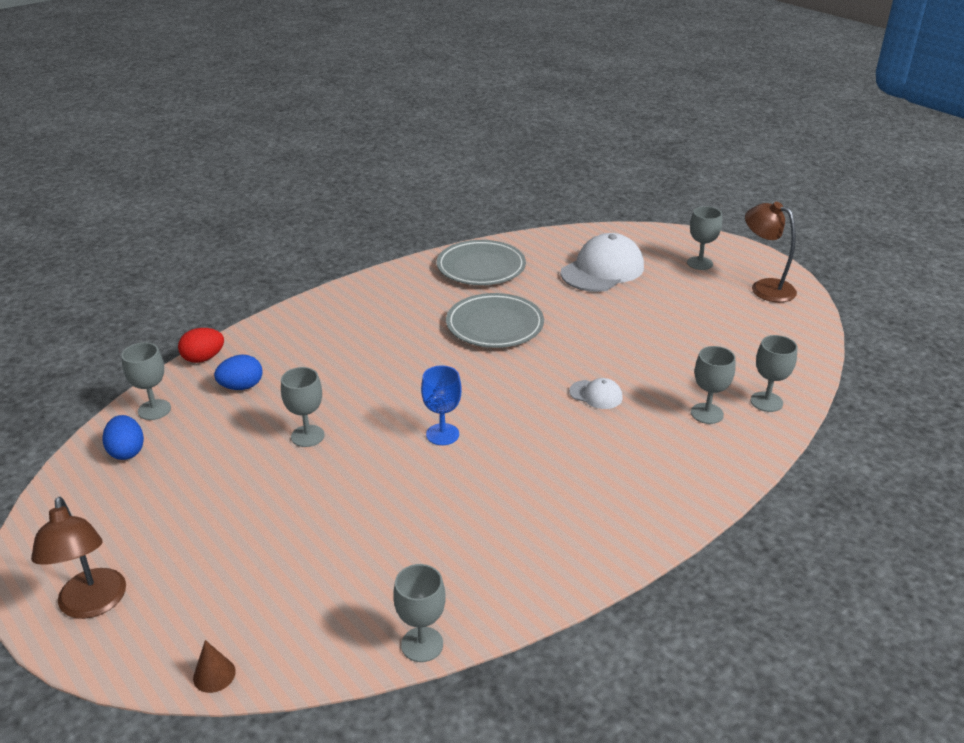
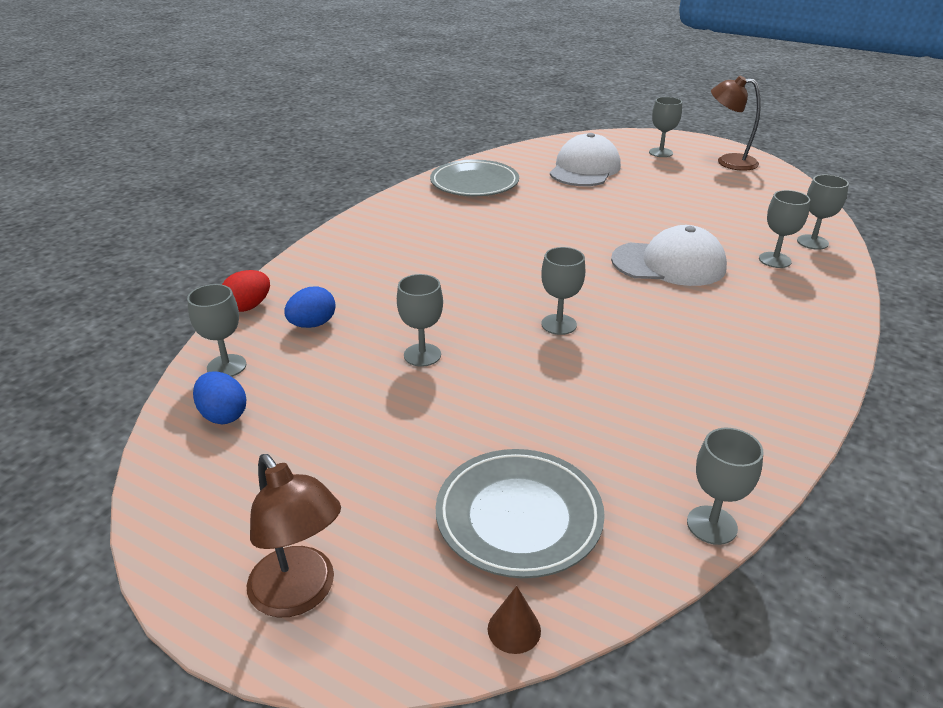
camera: 20 degrees left, 0 degrees up
(442, 434) = (559, 324): blue goblet -> grey goblet
(494, 325) = (527, 226): grey plate -> grey plate (519, 516)
(596, 395) = (669, 264): white cap -> white cap, size x2.10

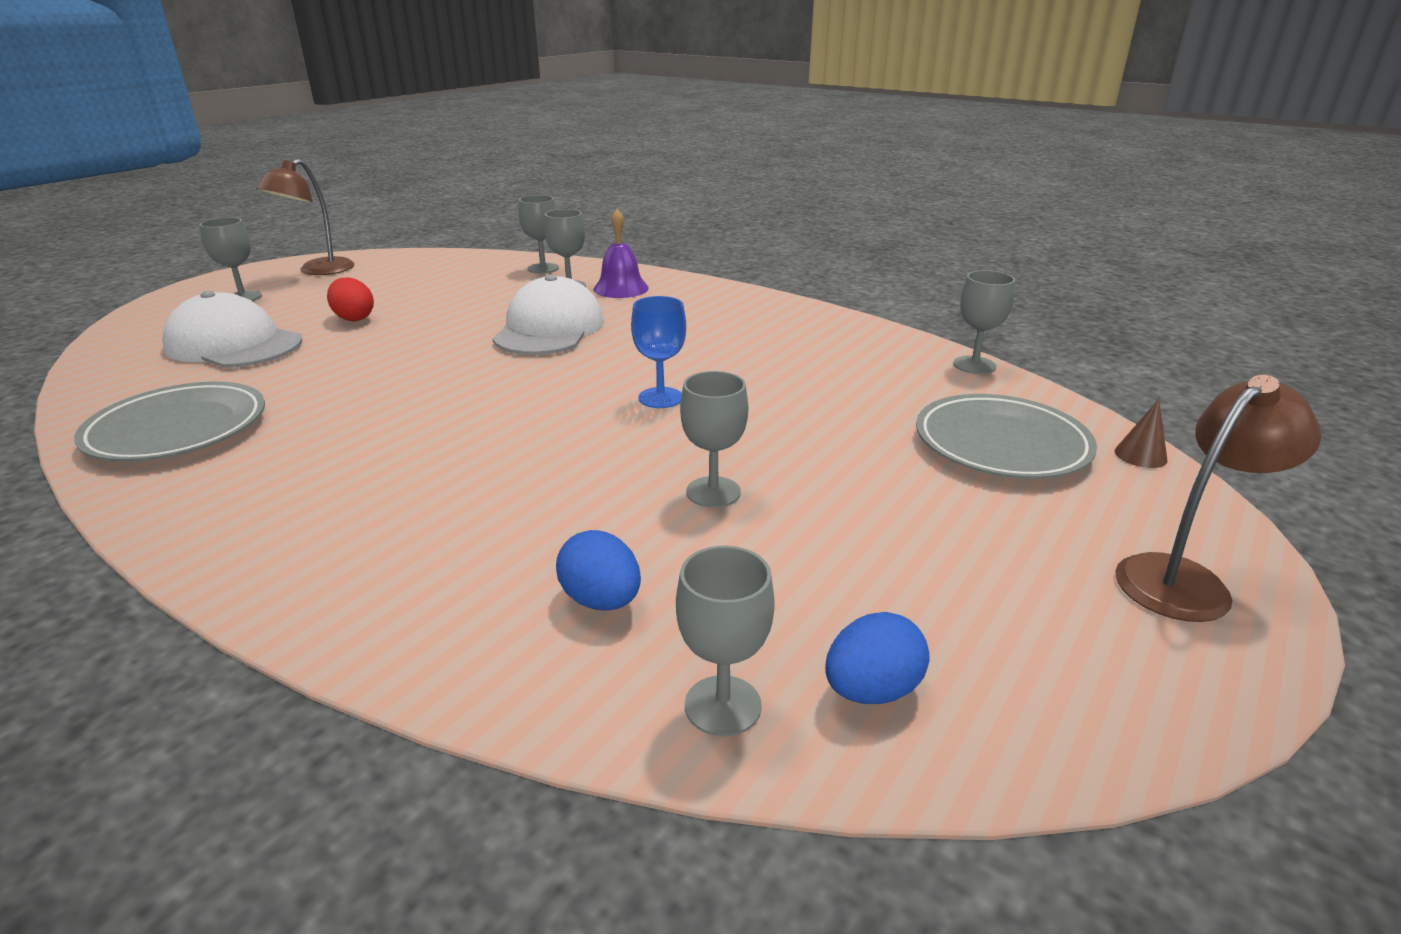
camera: 85 degrees left, 5 degrees down
(248, 306) = (501, 698): red egg -> red egg (354, 318)
(559, 324) = (660, 398): grey goblet -> blue goblet
(790, 285) = (621, 288): none -> purple bell

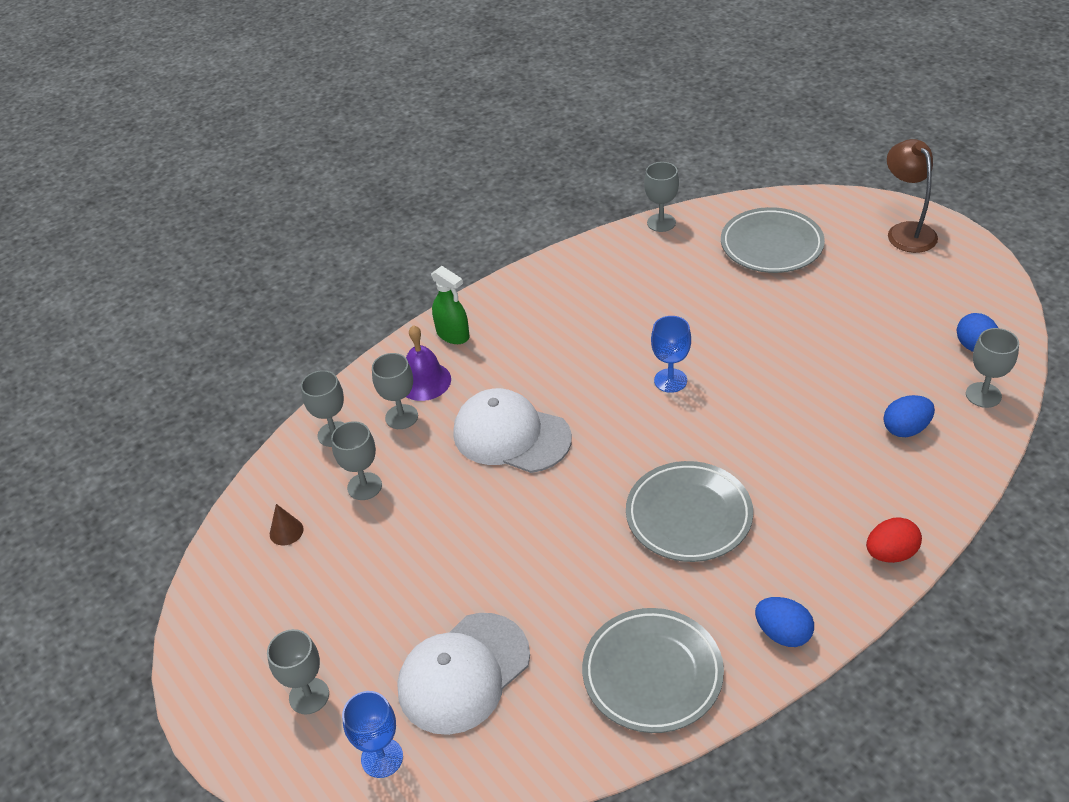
camera: 70 degrees left, 15 degrees up
(158, 327) = (382, 758): none -> blue goblet
(191, 508) = (783, 633): none -> blue egg
(318, 271) = (239, 635): brown lamp -> none
(354, 318) = (425, 582): red egg -> red egg (890, 553)
(418, 429) = (688, 515): none -> grey plate
(693, 291) = (453, 335): none -> green spray bottle
(713, 492) = (805, 372): grey goblet -> grey goblet (364, 486)
(1140, 455) = (794, 200): brown cone -> brown cone (286, 531)

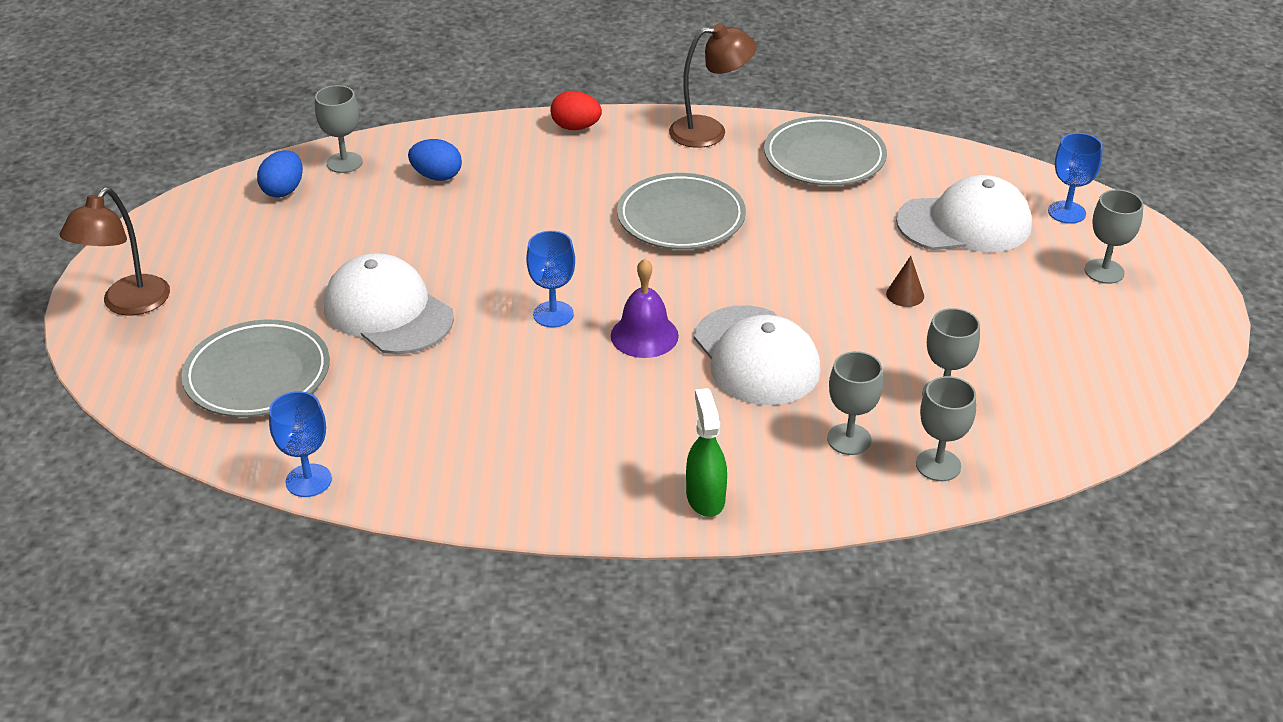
camera: 145 degrees left, 5 degrees down
(286, 531) = (1053, 399): brown cone -> brown cone (905, 294)
(424, 381) = (789, 463): purple bell -> purple bell (644, 335)
(661, 223) = (308, 480): grey goblet -> blue goblet
(766, 318) = (388, 312): none -> white cap
(783, 633) = (710, 131): blue egg -> brown lamp

